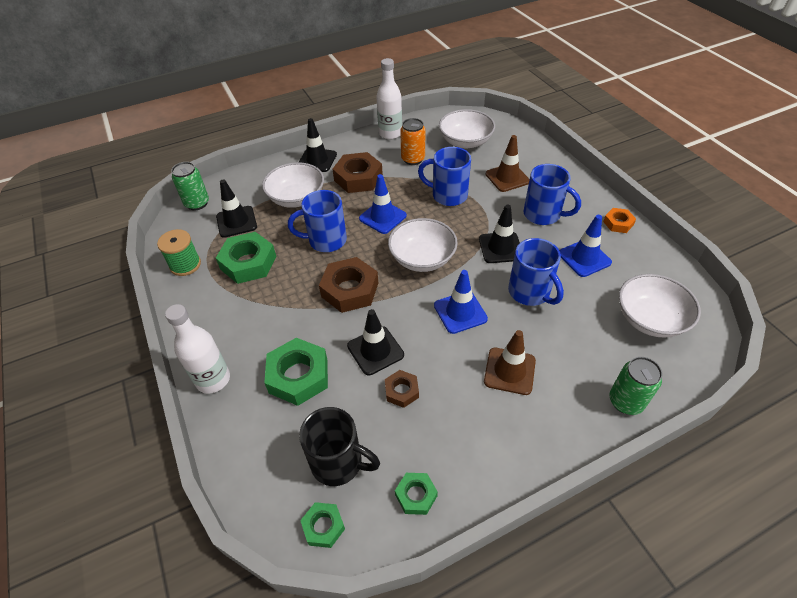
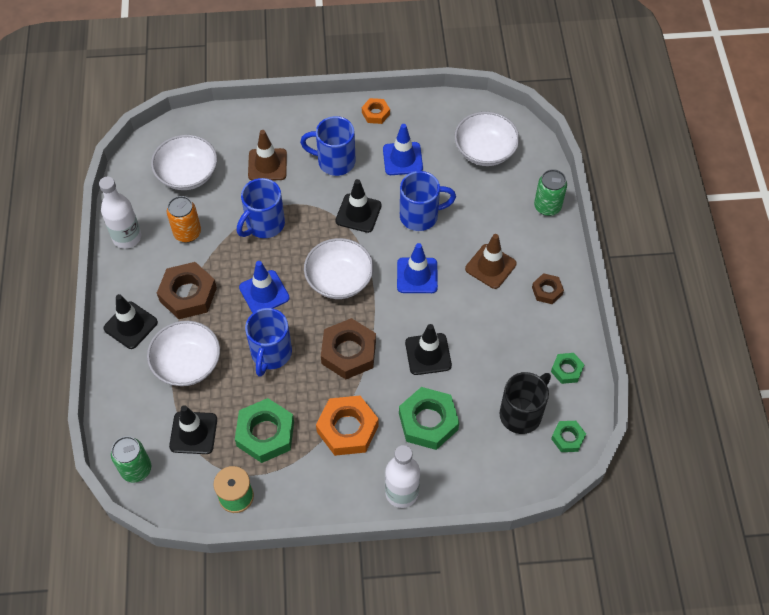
camera: 70 degrees left, 10 degrees up
(270, 315) = (347, 429): none -> orange nut
(401, 391) = (476, 348): brown nut -> brown nut (547, 291)
(543, 215) = (334, 161): blue mug -> blue mug turned 135 degrees counterclockwise

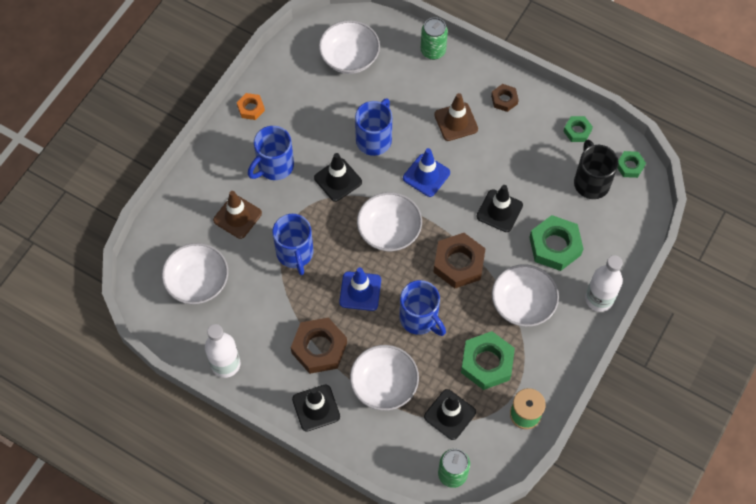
camera: 55 degrees left, 5 degrees up
(187, 233) = (258, 315): orange can -> none
(347, 429) = (522, 303): orange nut -> white bowl
(402, 159) = (311, 117): blue traffic cone -> none

